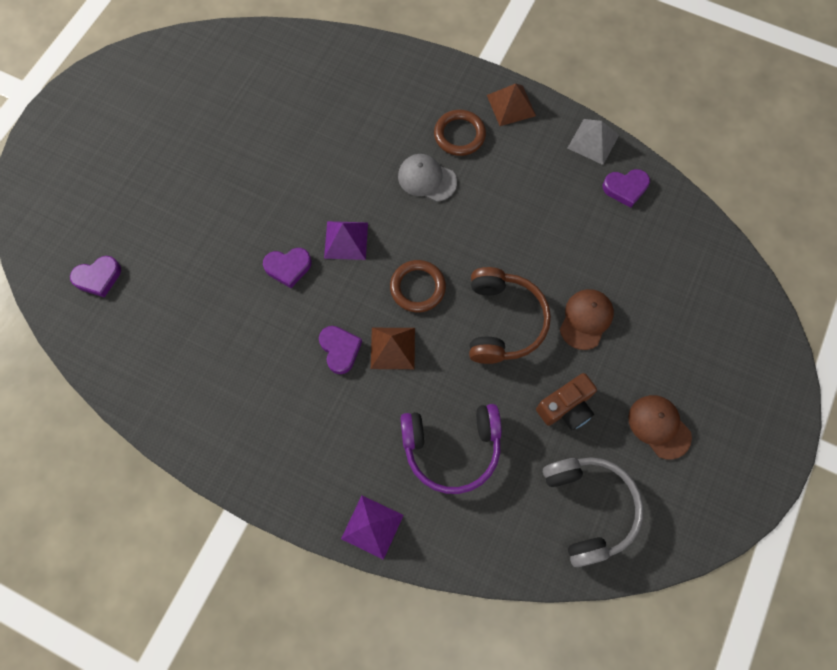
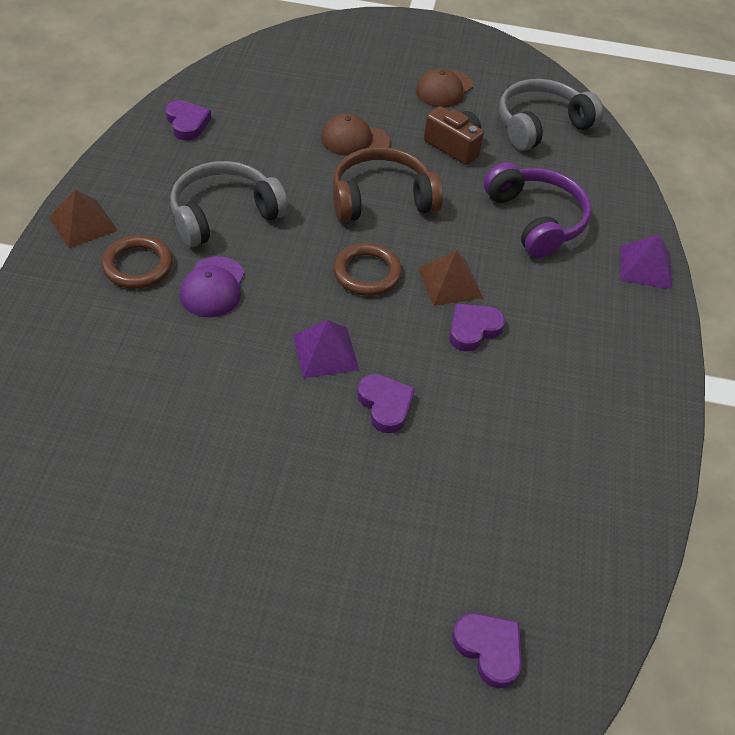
camera: 110 degrees left, 20 degrees down
(427, 179) = (213, 287): grey cap -> purple cap
(505, 198) = (224, 214): none -> grey headphones
(593, 141) = (127, 151): grey pyramid -> none

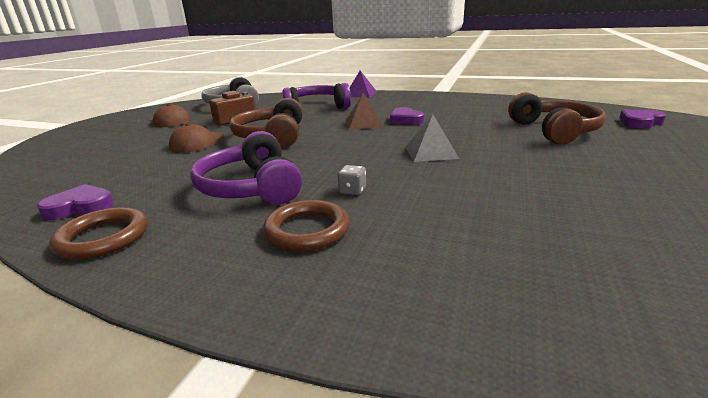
camera: 75 degrees left, 25 degrees down
(83, 223) = (204, 274): brown pyramid -> none
(213, 287) = (352, 191): purple cap -> grey dice
(224, 214) = (250, 187): grey headphones -> purple headphones
(325, 352) = (431, 152): purple pyramid -> grey pyramid
(367, 273) = (349, 141): brown ring -> brown ring (103, 238)
(385, 405) = (476, 138): purple heart -> none
(428, 507) = (554, 131): none -> brown headphones

